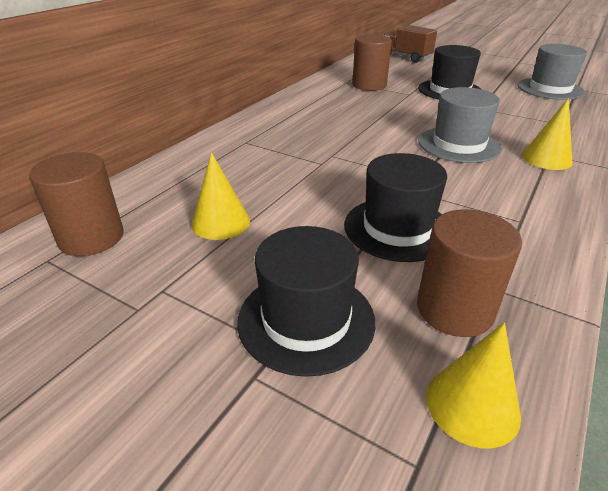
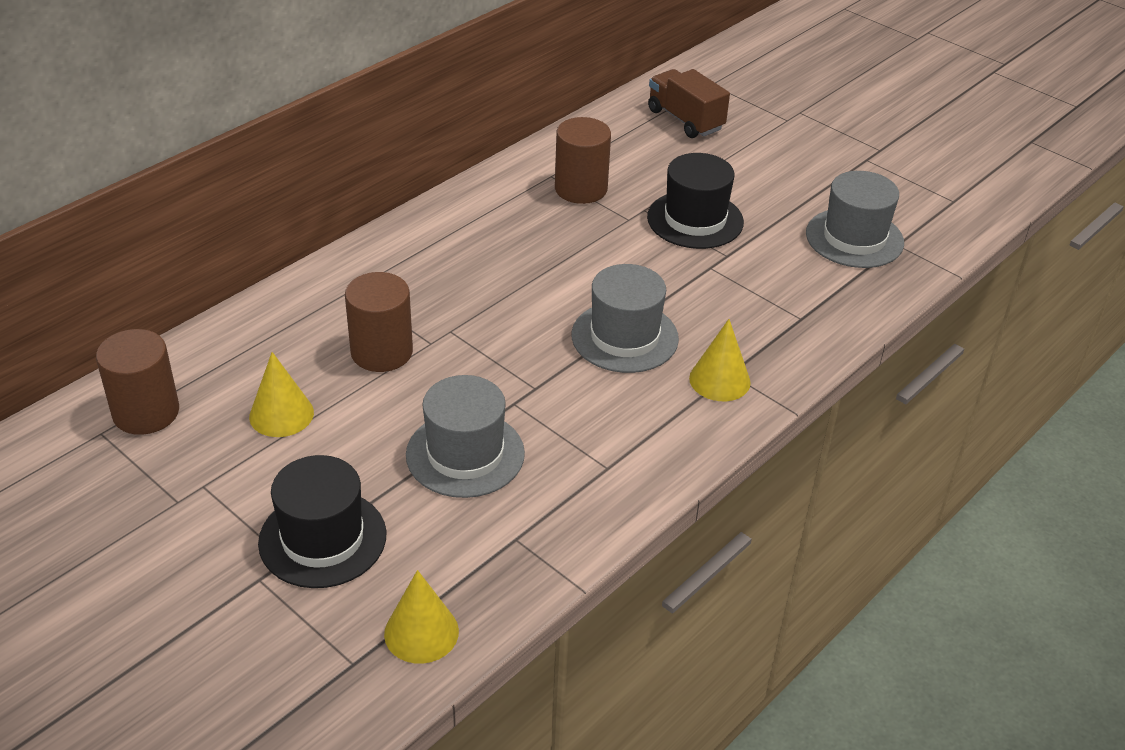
camera: 10 degrees right, 5 degrees up
(397, 228) = (465, 454): black hat -> grey hat
(454, 309) = (462, 553): brown cylinder -> brown cylinder (381, 352)

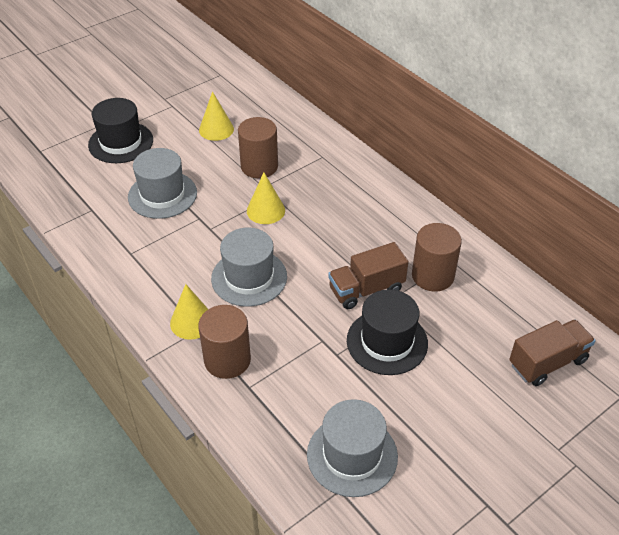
camera: 100 degrees right, 5 degrees up
(146, 412) = (231, 87): brown cylinder -> brown cylinder (227, 360)
(421, 632) = (46, 172): yellow cone -> yellow cone (265, 210)
(617, 237) = (366, 289): none -> brown truck

